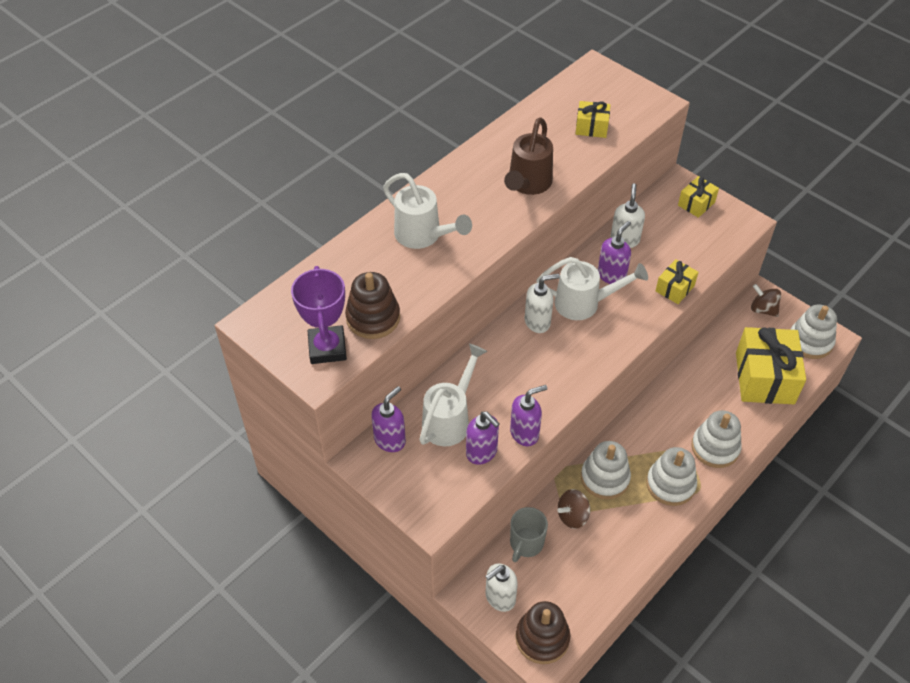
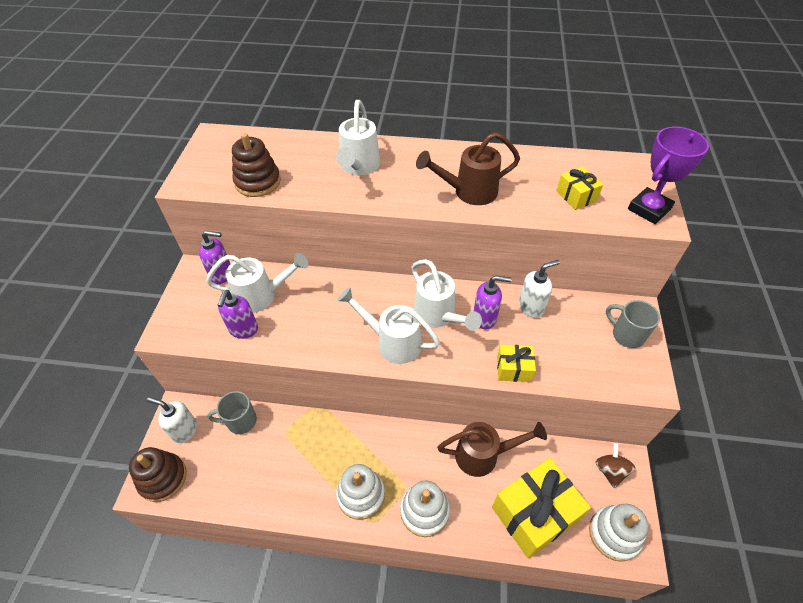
camera: 55 degrees right, 0 degrees up
(327, 348) = (213, 175): purple trophy -> purple trophy (649, 209)
(525, 433) = (279, 346): purple soap dispenser -> none
(537, 322) = (394, 297): white soap dispenser -> none
(572, 516) = (284, 438): brown spinning top -> none
(586, 350) = (392, 342): none -> white watering can
(605, 478) = (334, 442): white stacking toy -> none
(695, 378) = (484, 455): none -> brown watering can
(696, 204) = (626, 335): yellow gift -> grey mug

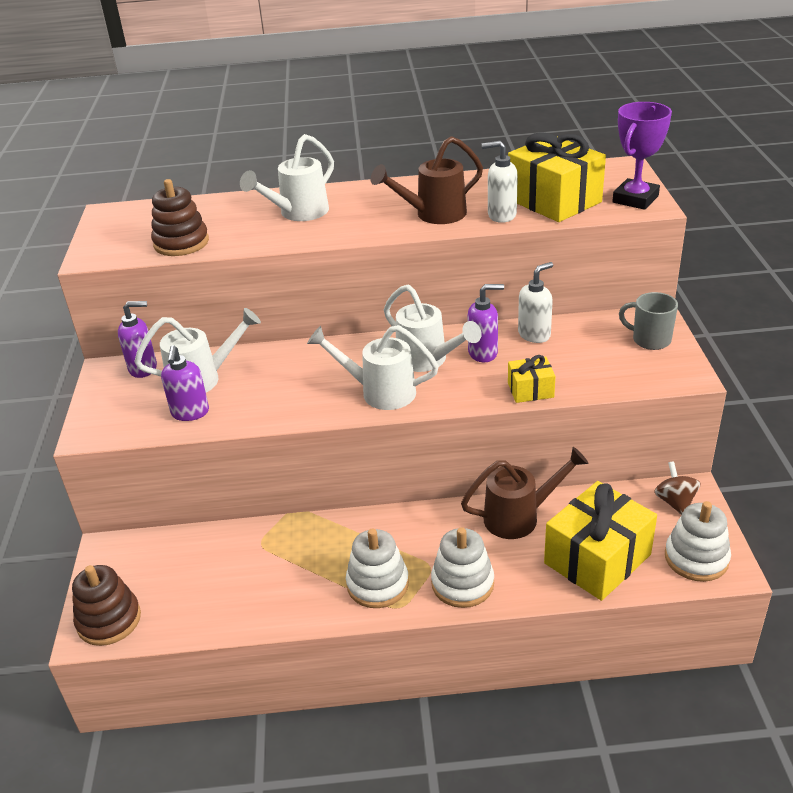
camera: 10 degrees left, 15 degrees down
(184, 430) = (123, 567): white soap dispenser -> white soap dispenser (501, 215)
(240, 421) = (196, 544): grey mug -> none
(358, 167) = (298, 213): white watering can -> white watering can turned 45 degrees clockwise
(576, 196) = (554, 201): yellow gift -> yellow gift, size x2.02

